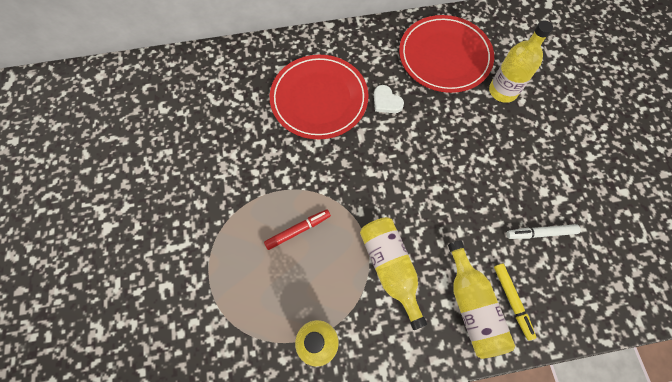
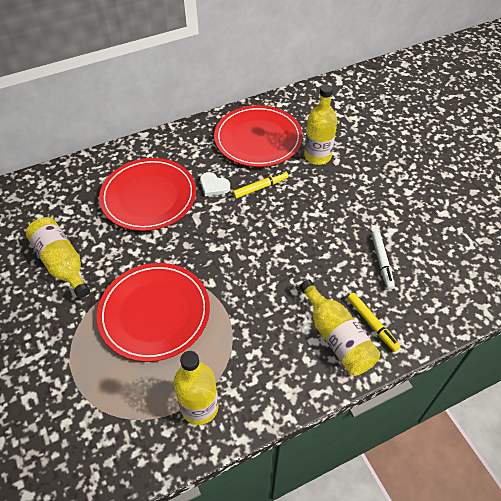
camera: 15 degrees left, 15 degrees down
(298, 230) = (154, 313): red marker -> red plate
(390, 268) = (252, 324): yellow bottle -> yellow bottle (62, 263)
(434, 115) = (260, 187): none -> yellow marker
(540, 233) = (381, 262): white marker -> white marker turned 75 degrees counterclockwise

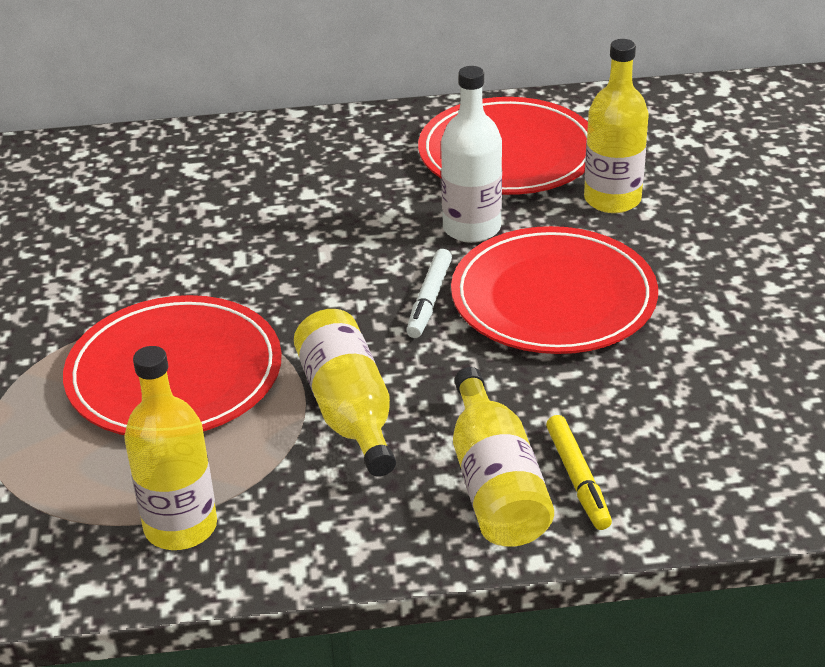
camera: 20 degrees right, 15 degrees down
(62, 263) = (54, 271): yellow bottle -> yellow bottle (348, 410)
(149, 197) = (255, 205): red plate -> red plate (553, 298)
(213, 186) = (383, 210): white heart -> none
(260, 187) = (471, 228): yellow marker -> white bottle
(381, 262) = (652, 387): white marker -> white marker (429, 300)

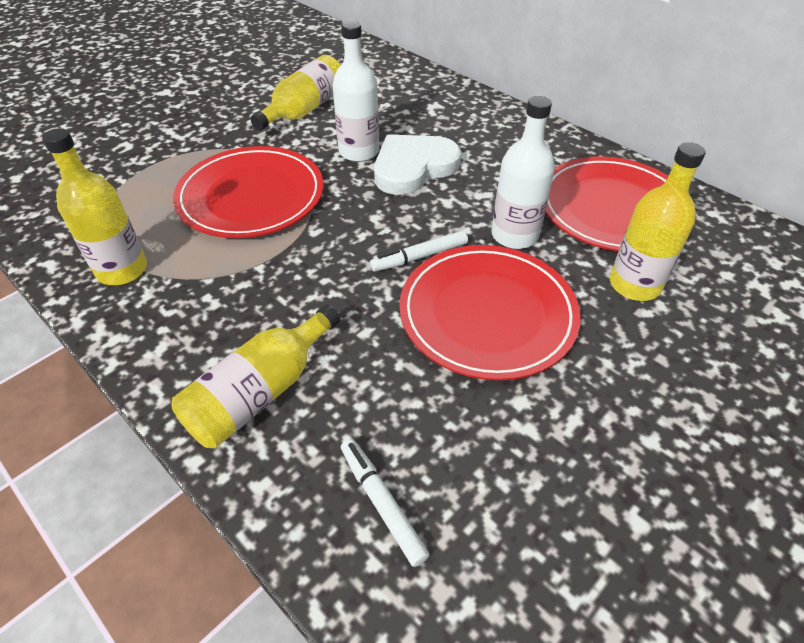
camera: 50 degrees right, 10 degrees up
(201, 260) = (359, 152): none -> white bottle
(283, 236) = (413, 167): none -> white heart
(348, 410) = (278, 280): yellow bottle -> yellow bottle (305, 110)
(577, 479) = (301, 437): yellow marker -> none
(694, 459) = (382, 503): none -> white marker

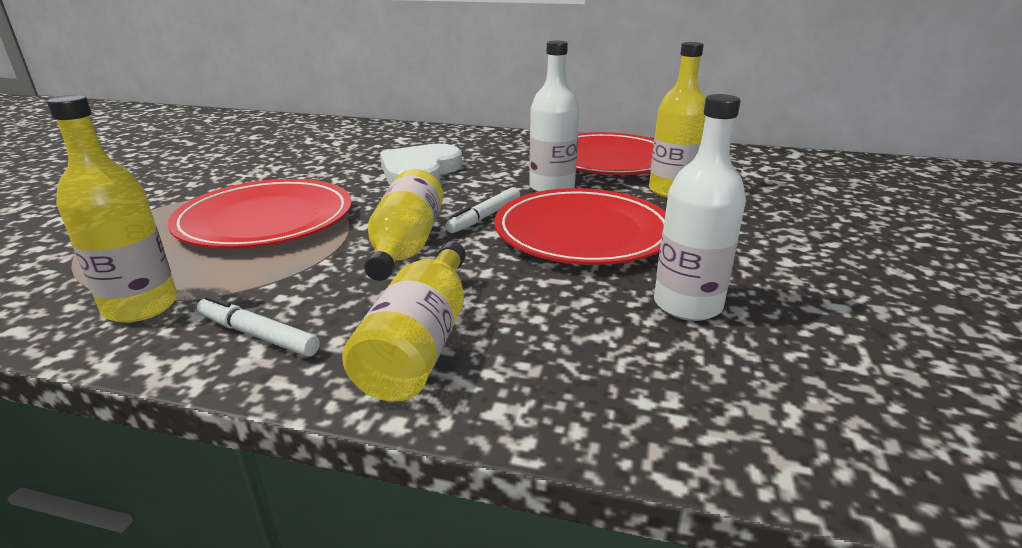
camera: 30 degrees left, 20 degrees down
(305, 110) = (272, 160): yellow bottle -> yellow bottle (406, 245)
(359, 152) = (356, 173): white bottle -> white bottle (687, 305)
(382, 503) = (635, 373): white marker -> white marker (258, 335)

